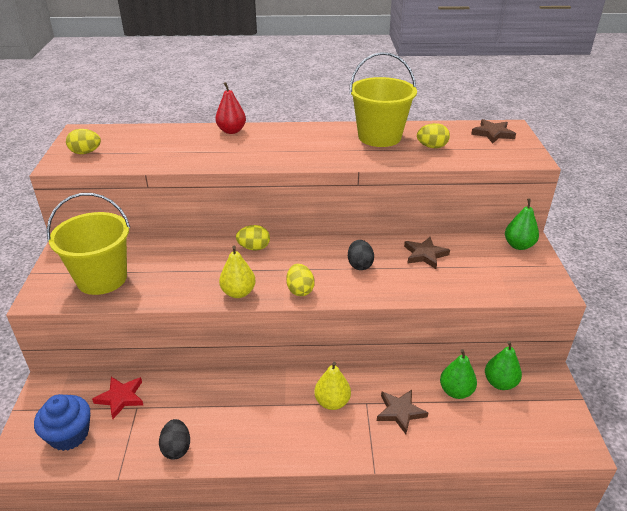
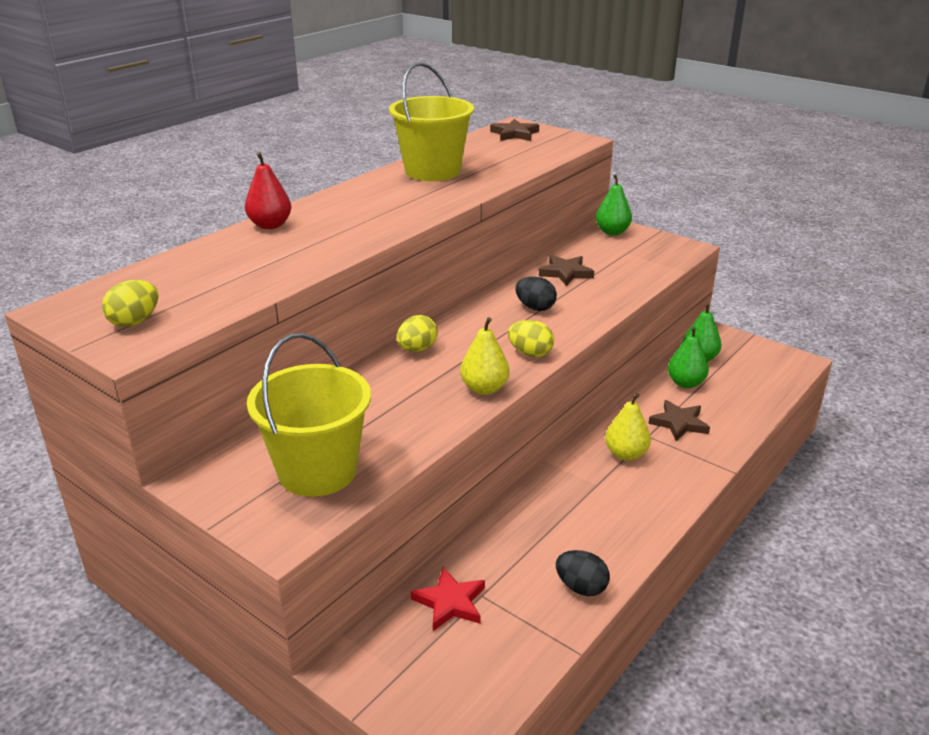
camera: 50 degrees left, 5 degrees down
(69, 435) = (465, 673): blue cupcake -> none
(432, 147) = (493, 161): yellow egg -> none

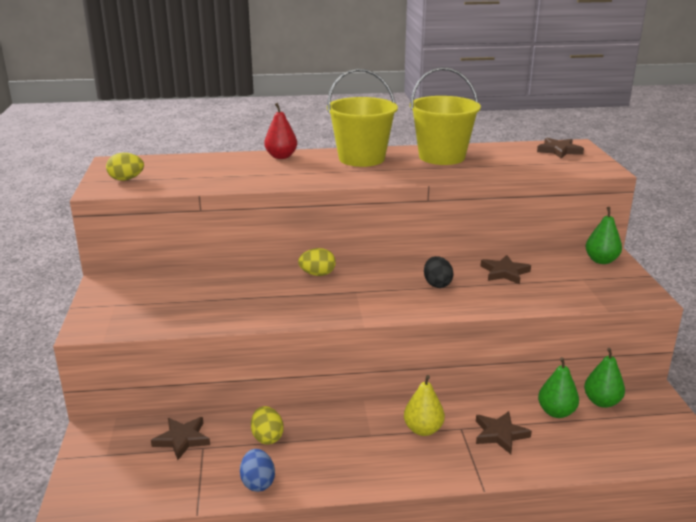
camera: 45 degrees right, 5 degrees down
(317, 471) = (154, 308): yellow bucket -> yellow bucket (361, 158)
(450, 602) = (182, 439): red star -> brown star
(484, 388) = (311, 314): yellow pear -> none
(530, 353) = (378, 309): yellow egg -> yellow egg (267, 437)
(581, 587) = (258, 483): black egg -> blue egg

